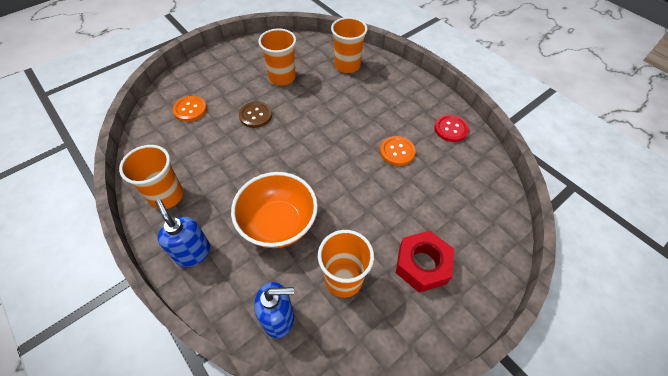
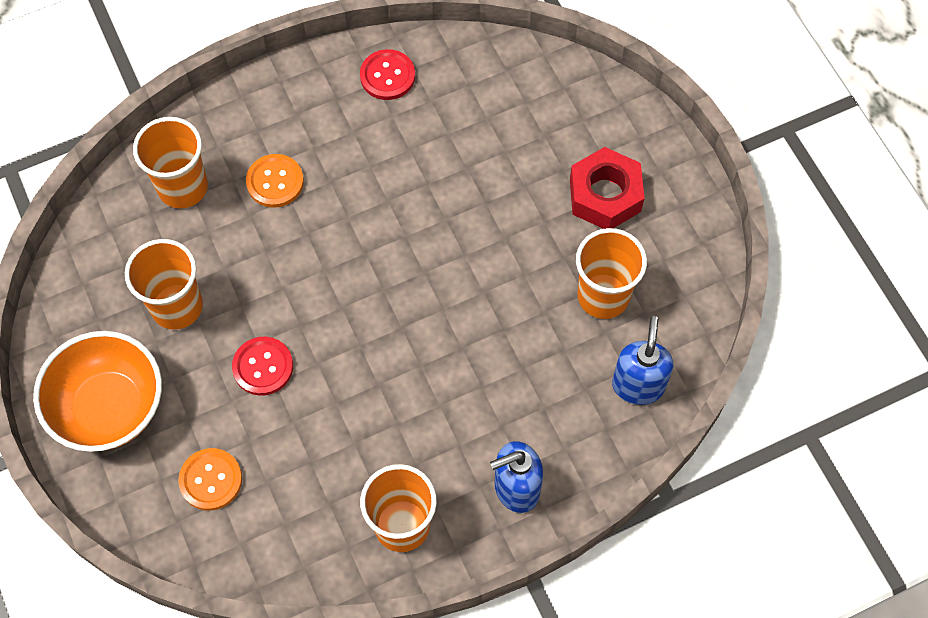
camera: 75 degrees left, 10 degrees up
(255, 115) = (263, 367): brown button -> red button
(278, 224) = (497, 364): orange bowl -> orange bowl (110, 407)
(397, 151) = (410, 167): orange button -> orange button (275, 182)

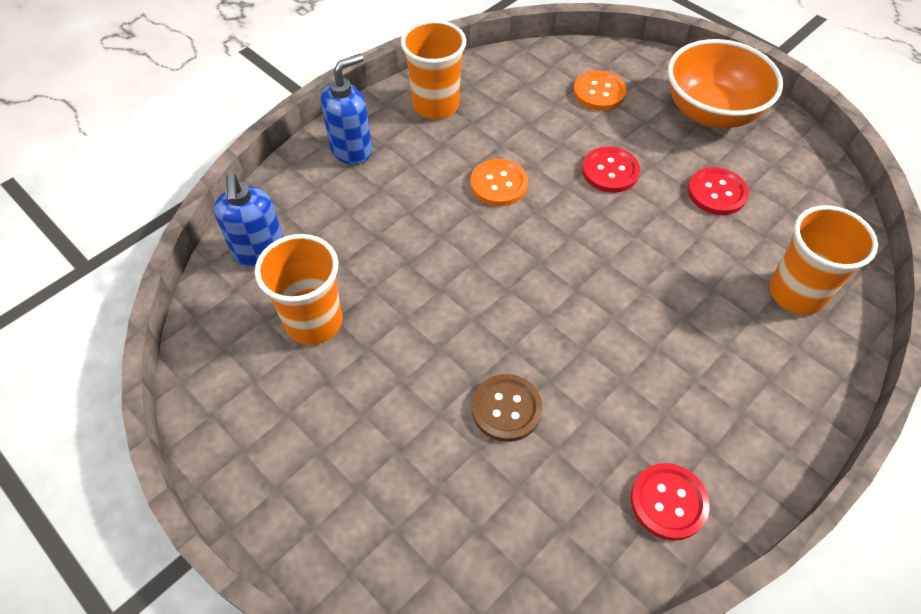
camera: 160 degrees right, 10 degrees down
(177, 306) = (717, 193): orange cup -> red button
(275, 182) = (710, 328): orange button -> orange button (499, 184)
(471, 173) = (506, 408): none -> brown button
(605, 195) = (339, 433): red nut -> none

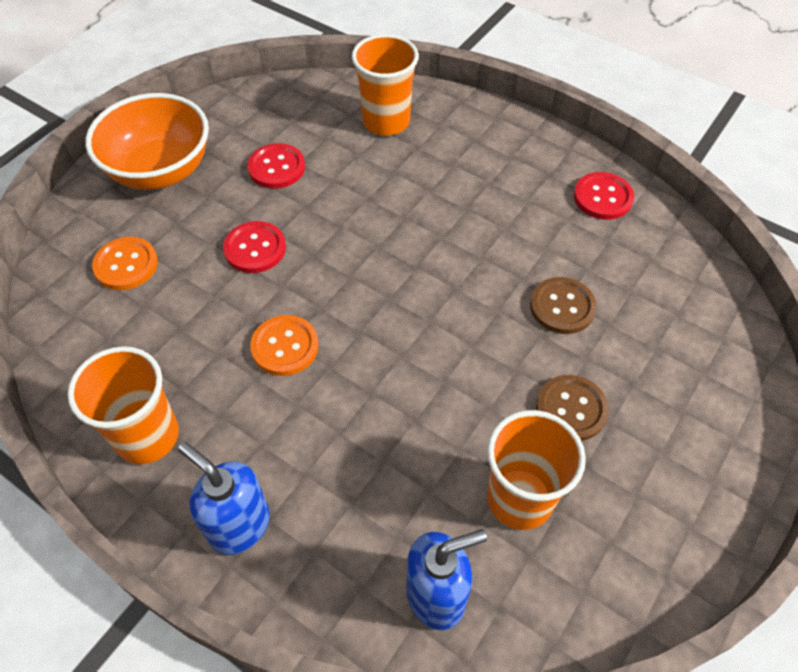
camera: 100 degrees left, 0 degrees up
(386, 384) = (571, 409): none -> brown button

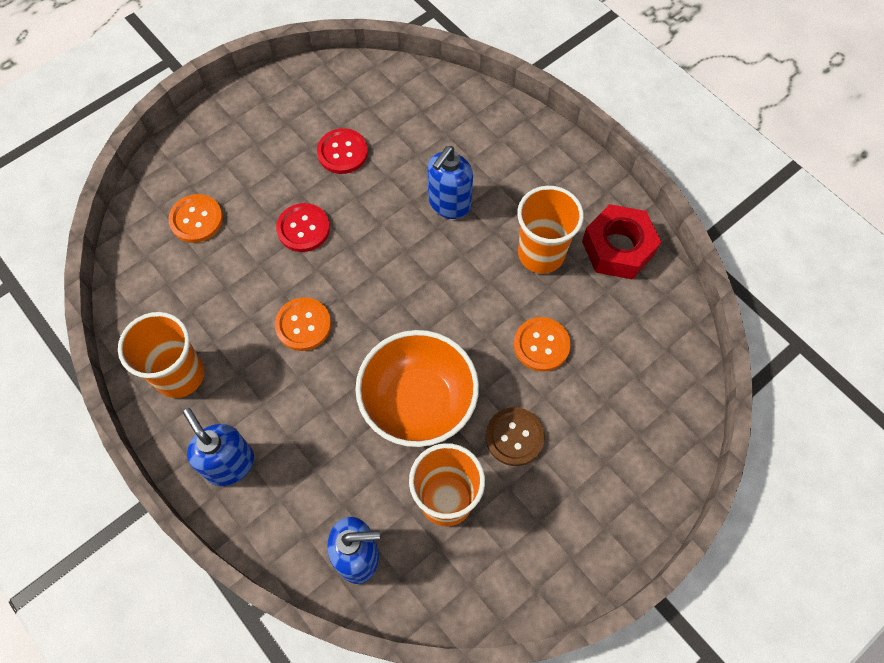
camera: 15 degrees right, 10 degrees up
(160, 171) = (244, 133): orange bowl -> orange bowl (418, 403)
(386, 121) = (451, 125): orange cup -> orange cup (541, 254)
(409, 193) = (449, 204): none -> blue soap dispenser
(562, 307) = (541, 345): brown button -> orange button
(602, 197) = (618, 248): red button -> red nut

